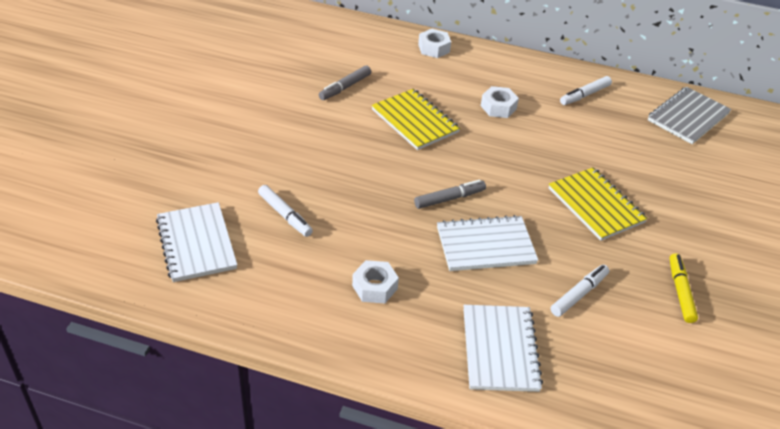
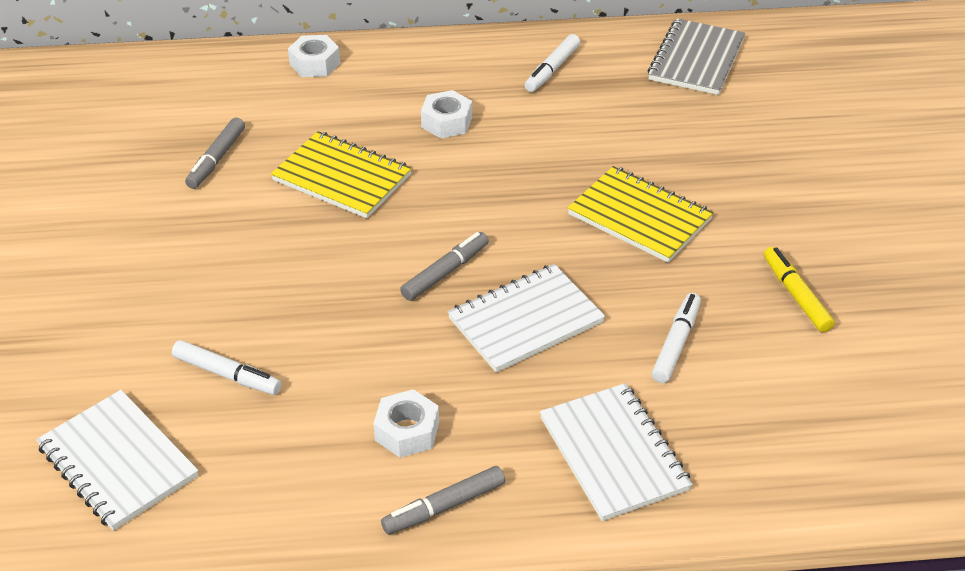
camera: 20 degrees left, 0 degrees up
(373, 342) = (444, 507): none -> grey marker

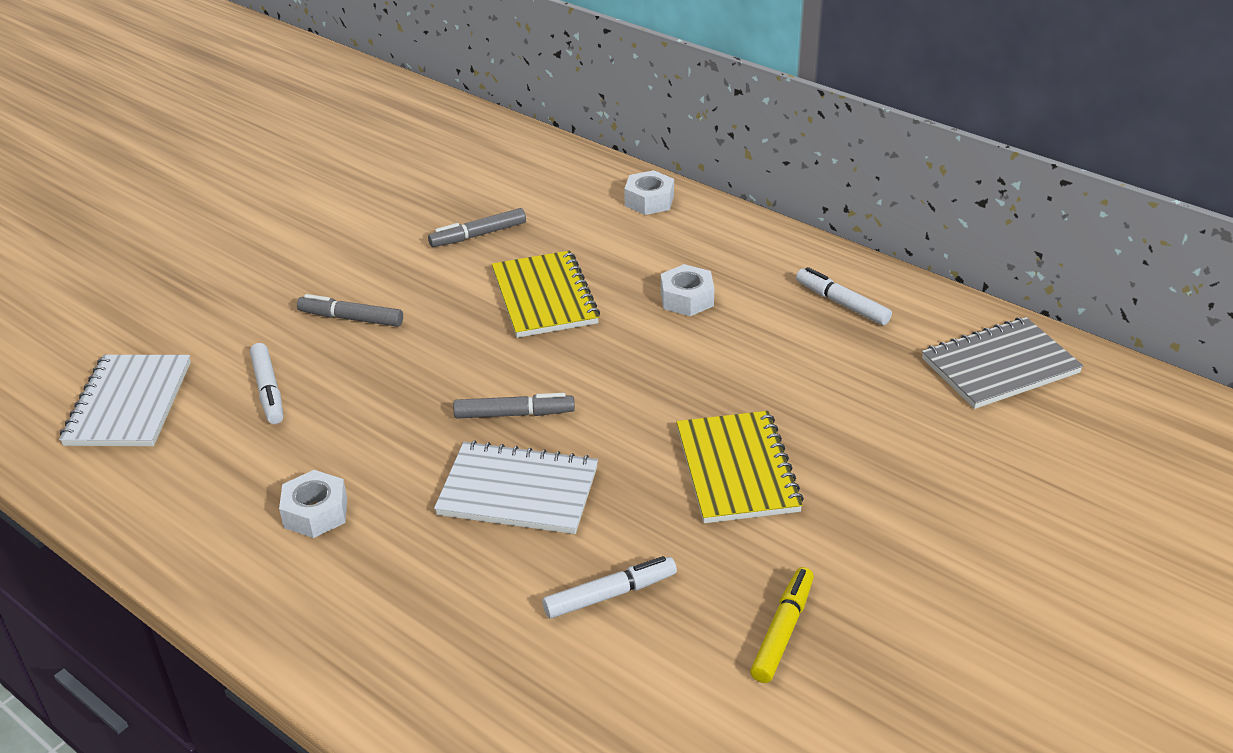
camera: 45 degrees right, 5 degrees down
(444, 507) = (258, 586): grey marker -> grey marker (351, 318)
(552, 69) = (842, 303): white marker -> white marker turned 60 degrees clockwise
(614, 454) = (428, 644): white notebook -> none

